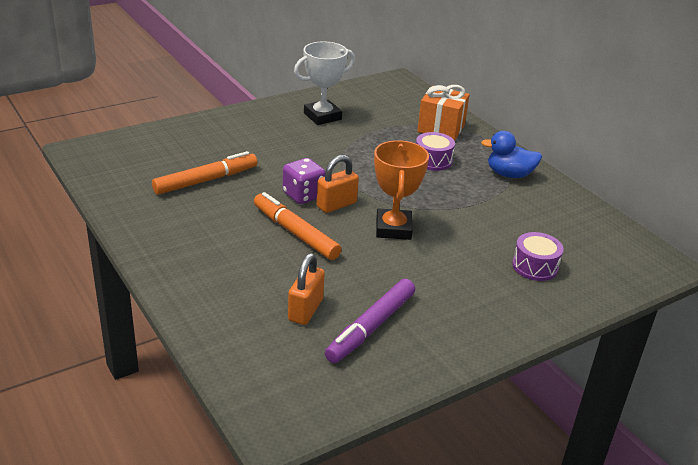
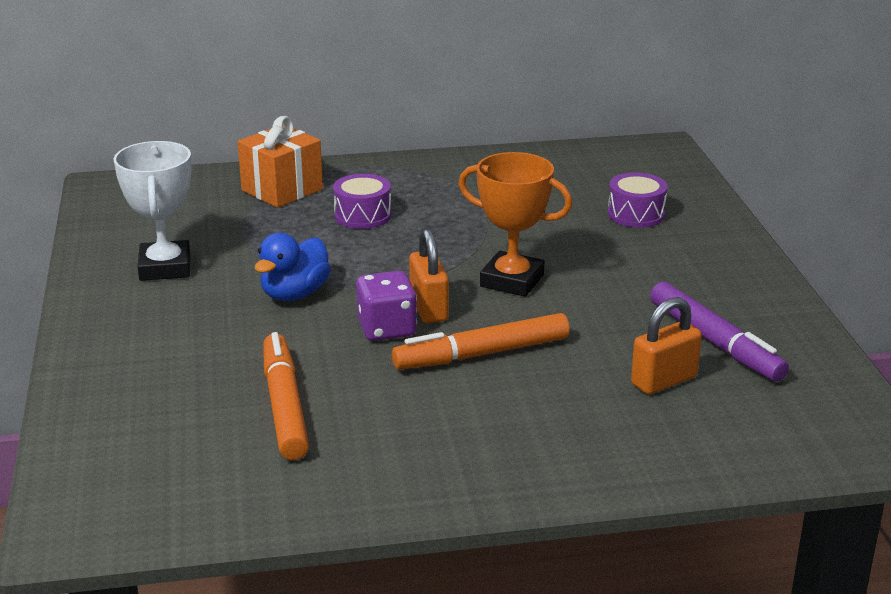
camera: 65 degrees left, 5 degrees down
(305, 310) = (664, 381): orange padlock -> orange padlock turned 75 degrees counterclockwise
(509, 174) = (433, 177): blue duck -> blue duck (294, 294)

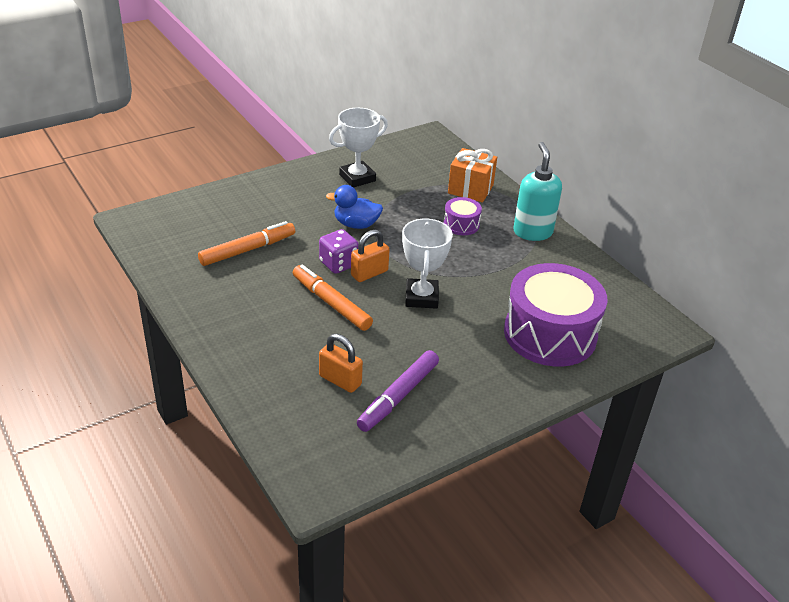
camera: 65 degrees right, 10 degrees up
(419, 174) = (532, 232): none -> turquoise soap dispenser
(512, 280) = (421, 297): orange trophy -> white trophy
(636, 214) = (550, 334): purple drum -> purple drum, size x2.23

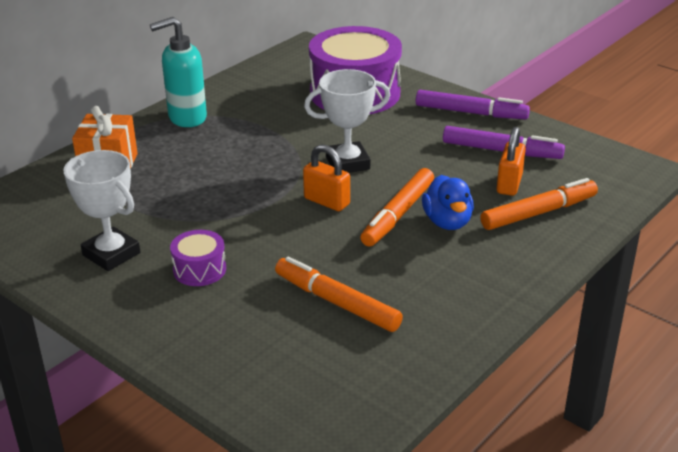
camera: 105 degrees left, 5 degrees down
(287, 382) = (538, 213): none -> orange marker
(338, 264) = (322, 226): purple dice -> none
(356, 224) = (231, 231): blue duck -> blue duck (447, 222)
(461, 224) = (193, 160): purple drum -> purple drum (199, 269)
(482, 401) = (471, 113): none -> purple marker

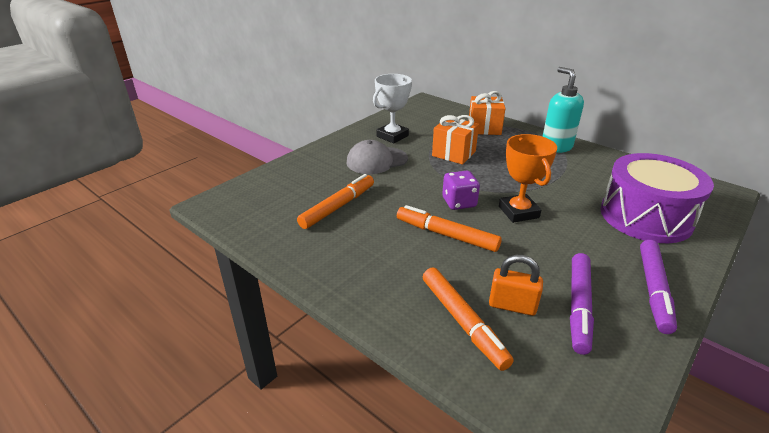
camera: 90 degrees right, 0 degrees up
(190, 197) = (453, 154): none -> orange gift
(199, 269) = (376, 161): purple drum -> grey cap
(326, 201) = (459, 203): orange padlock -> purple dice
(347, 163) = (518, 212): white trophy -> orange trophy
(447, 222) = (439, 260): blue duck -> none

